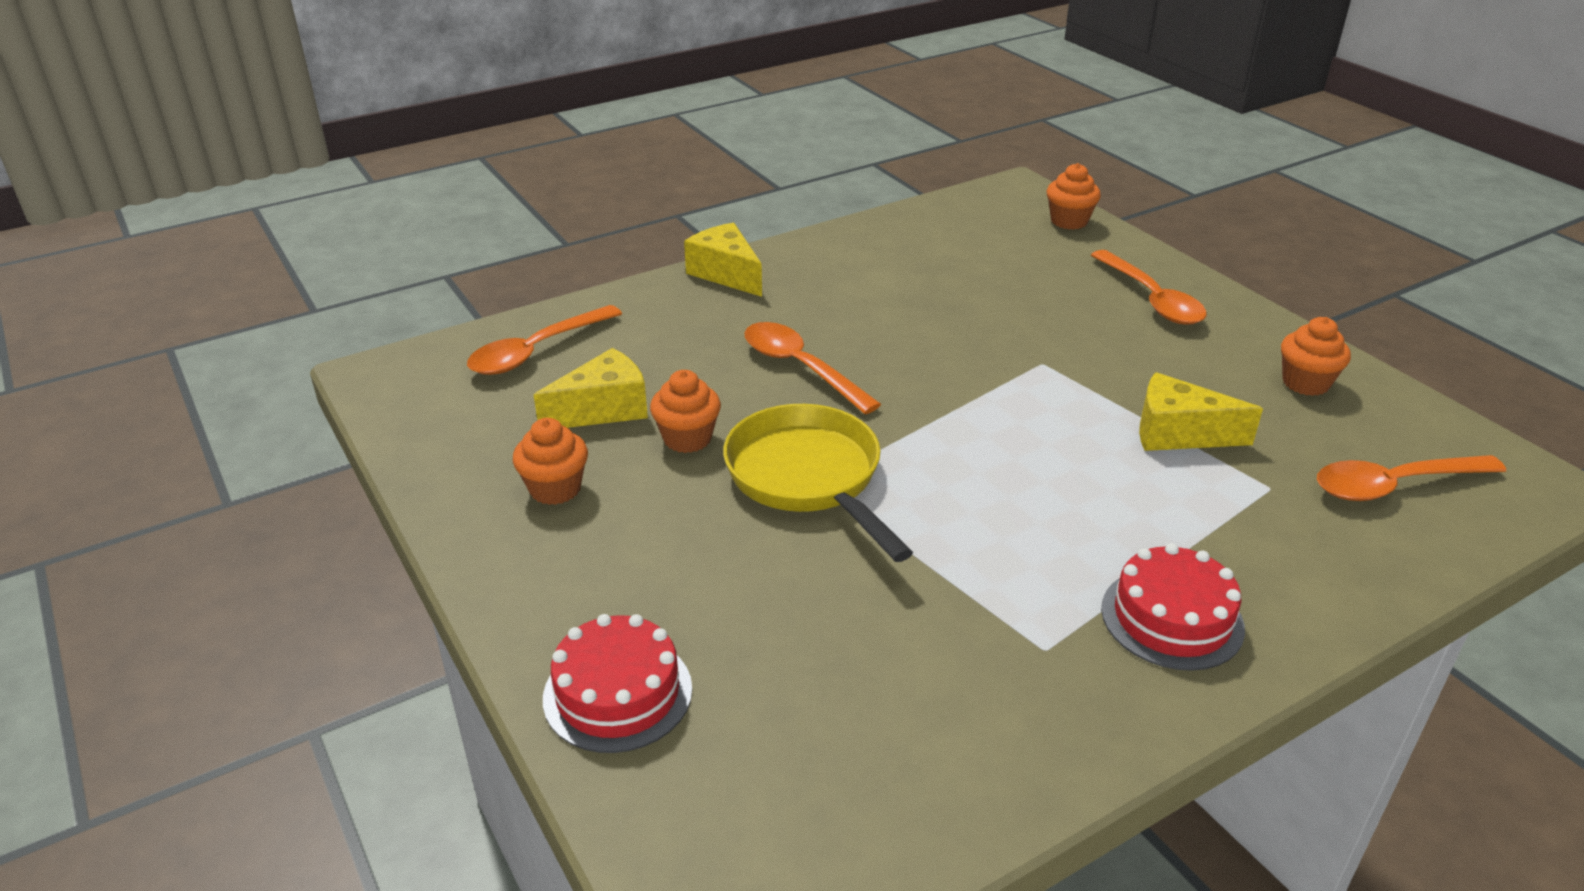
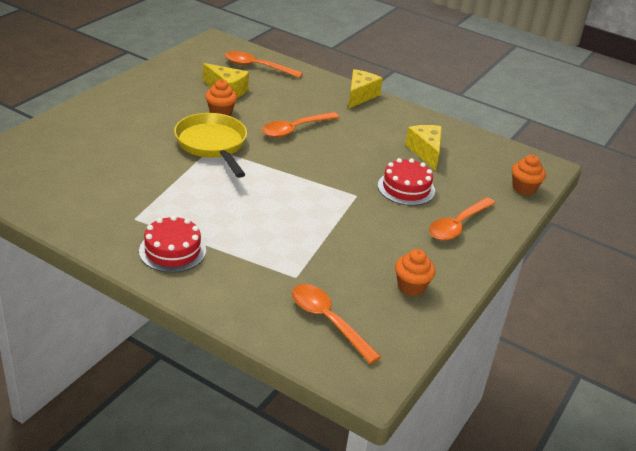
camera: 60 degrees right, 0 degrees up
(555, 489) = (168, 92): orange cupcake -> none
(617, 693) = (64, 129): red cake -> red cake (406, 188)
(801, 368) = (295, 129): orange spoon -> orange spoon turned 150 degrees counterclockwise
(808, 478) = (212, 145): yellow pan -> yellow pan turned 60 degrees counterclockwise
(1178, 433) = (323, 243): yellow cheese -> yellow cheese (425, 152)

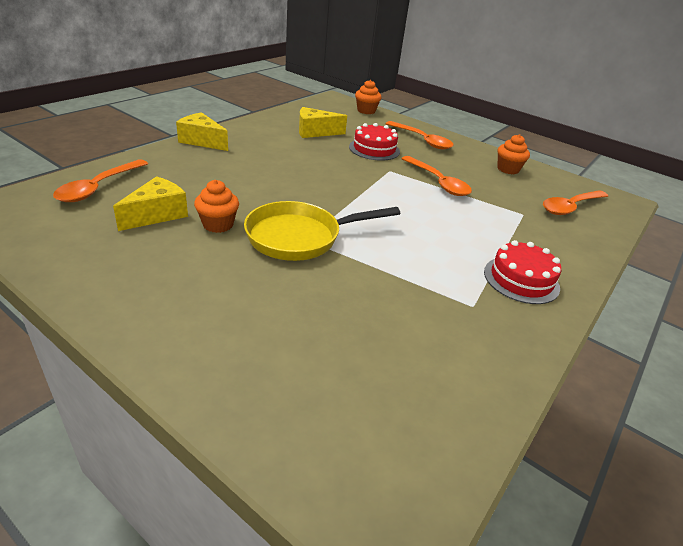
camera: 85 degrees left, 0 degrees up
(295, 129) = (267, 183): orange spoon -> orange spoon (438, 182)

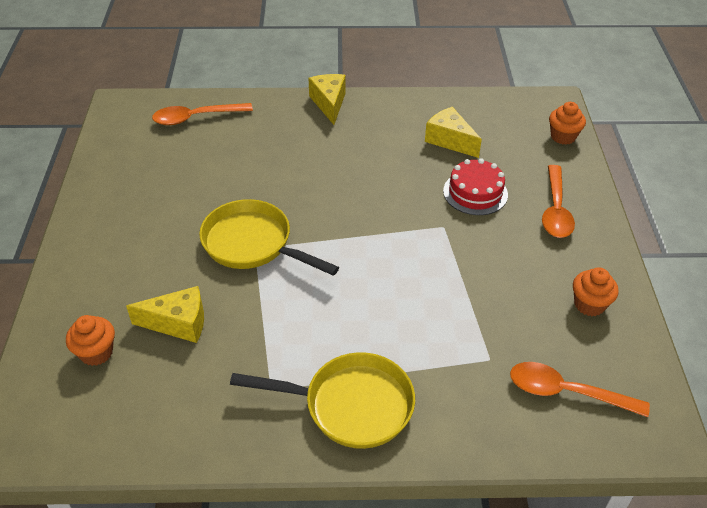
camera: 55 degrees right, 10 degrees up
(157, 214) = (196, 164): yellow cheese -> yellow cheese (178, 323)
(218, 225) = (218, 197): orange cupcake -> orange cupcake (96, 352)
(438, 182) = (468, 268): orange spoon -> none
(521, 279) = (350, 405): red cake -> yellow pan

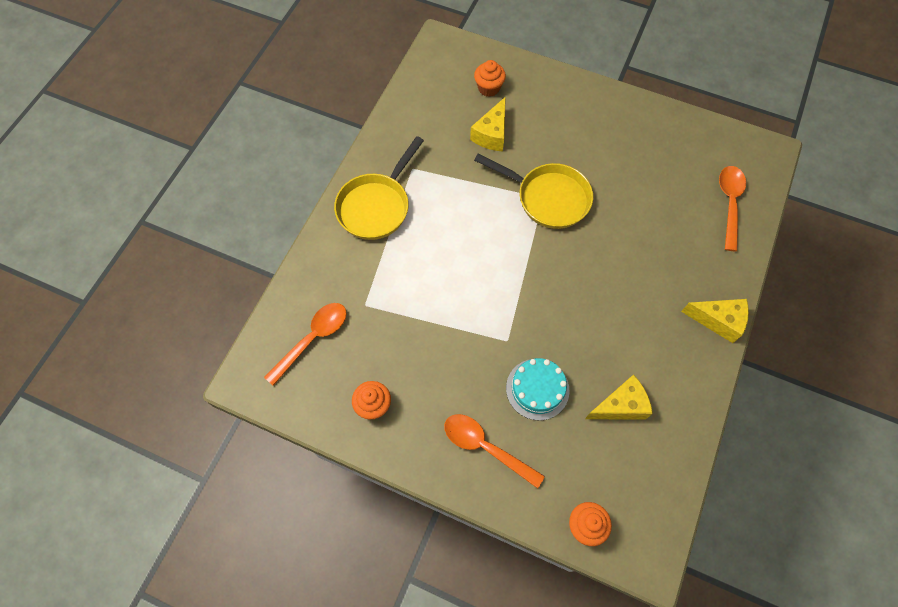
camera: 115 degrees right, 20 degrees up
(253, 244) = (547, 198): yellow pan -> yellow pan turned 60 degrees clockwise
(475, 192) = (537, 389): red cake -> turquoise cake

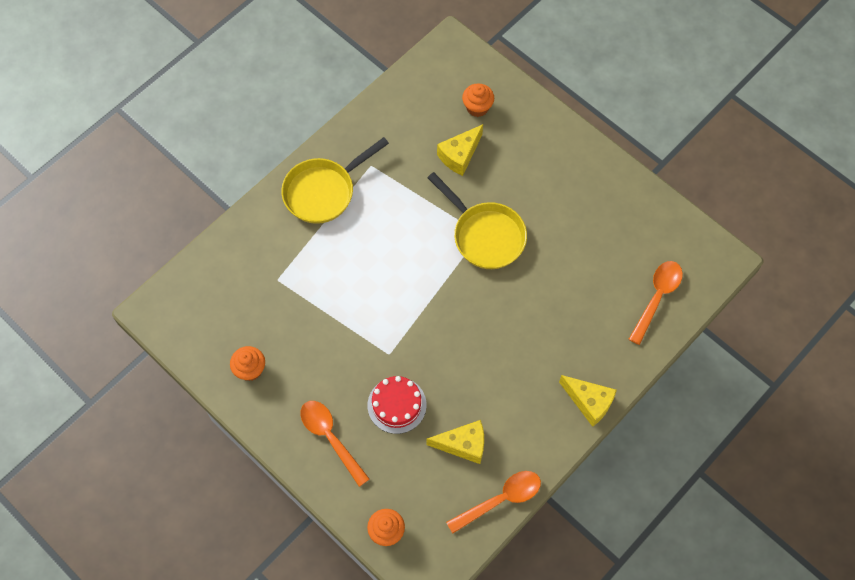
camera: 20 degrees right, 0 degrees up
(312, 339) = (220, 295): orange spoon -> orange spoon (500, 500)
(537, 389) = (397, 405): turquoise cake -> red cake

